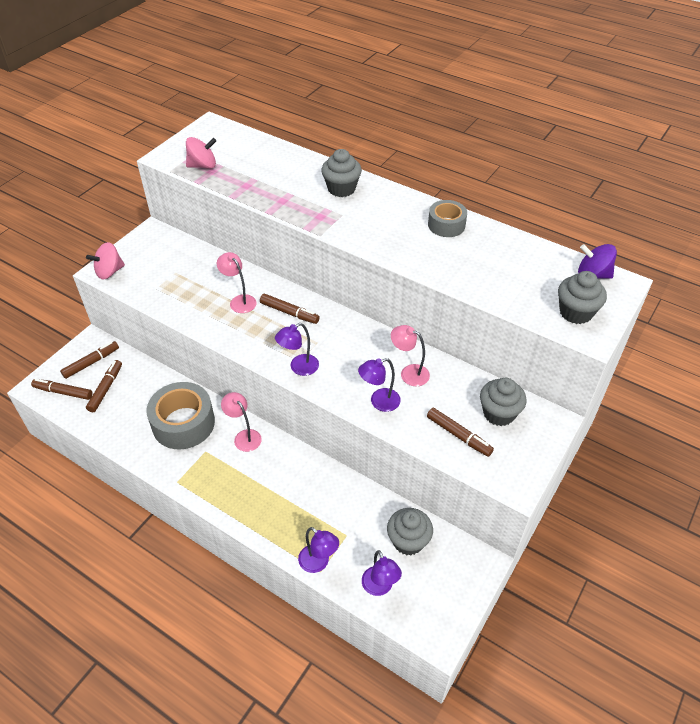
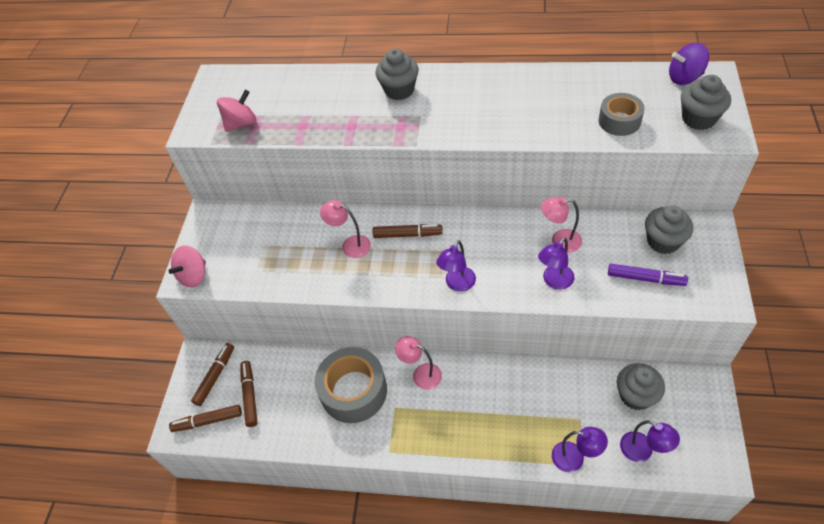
camera: 20 degrees left, 5 degrees up
(446, 225) = (524, 85): grey tape -> grey tape (619, 121)
(459, 435) = (645, 278): brown marker -> purple marker

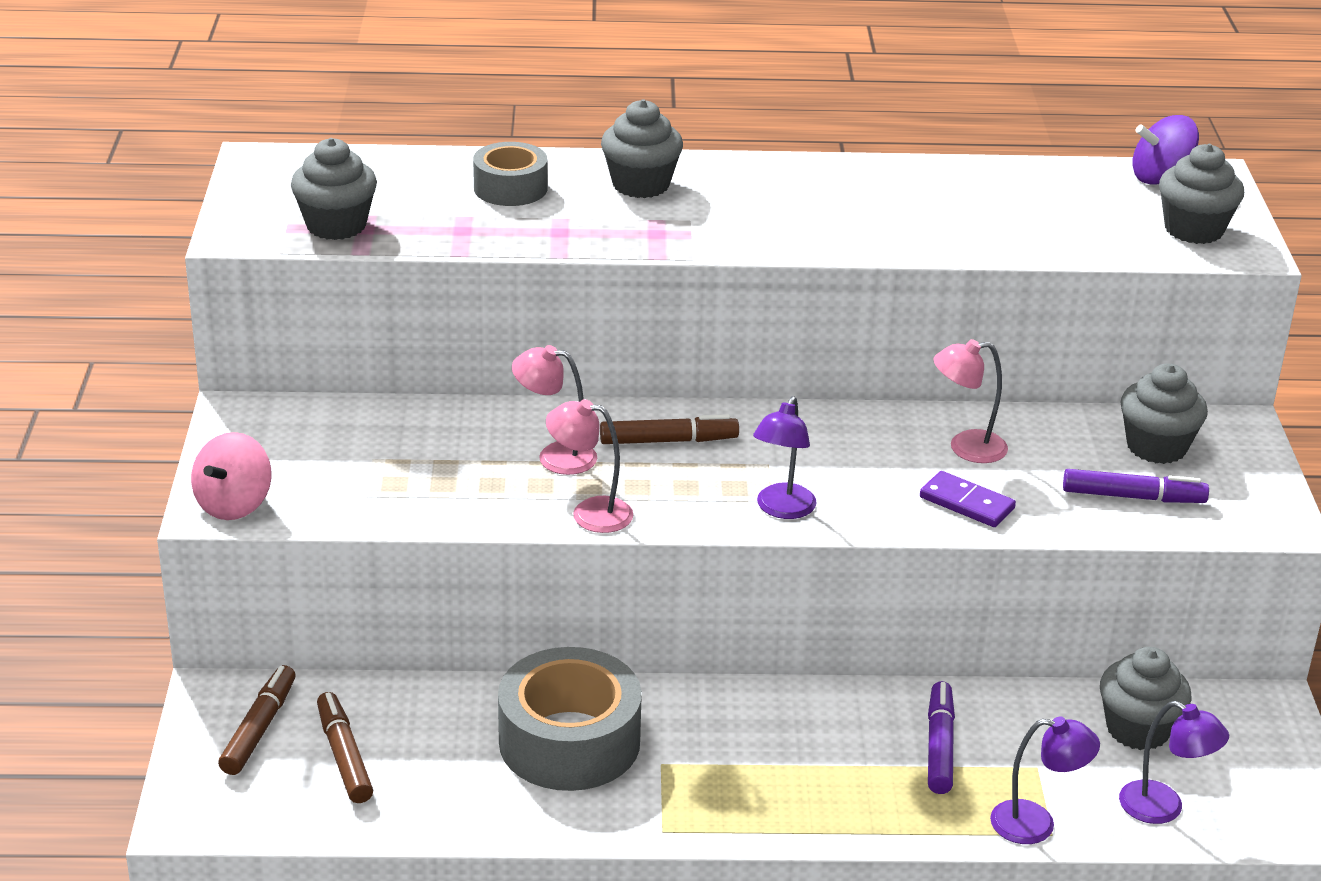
camera: 15 degrees left, 20 degrees down
(208, 421) = (258, 799): brown marker -> none
(241, 123) = (336, 225): pink spinning top -> grey cupcake
(421, 374) = (706, 711): pink lamp -> pink lamp (590, 513)
(532, 402) = (939, 746): none -> purple marker
(554, 281) = (966, 503): purple lamp -> purple domino
(619, 121) = (1057, 231): grey tape -> grey tape (510, 188)

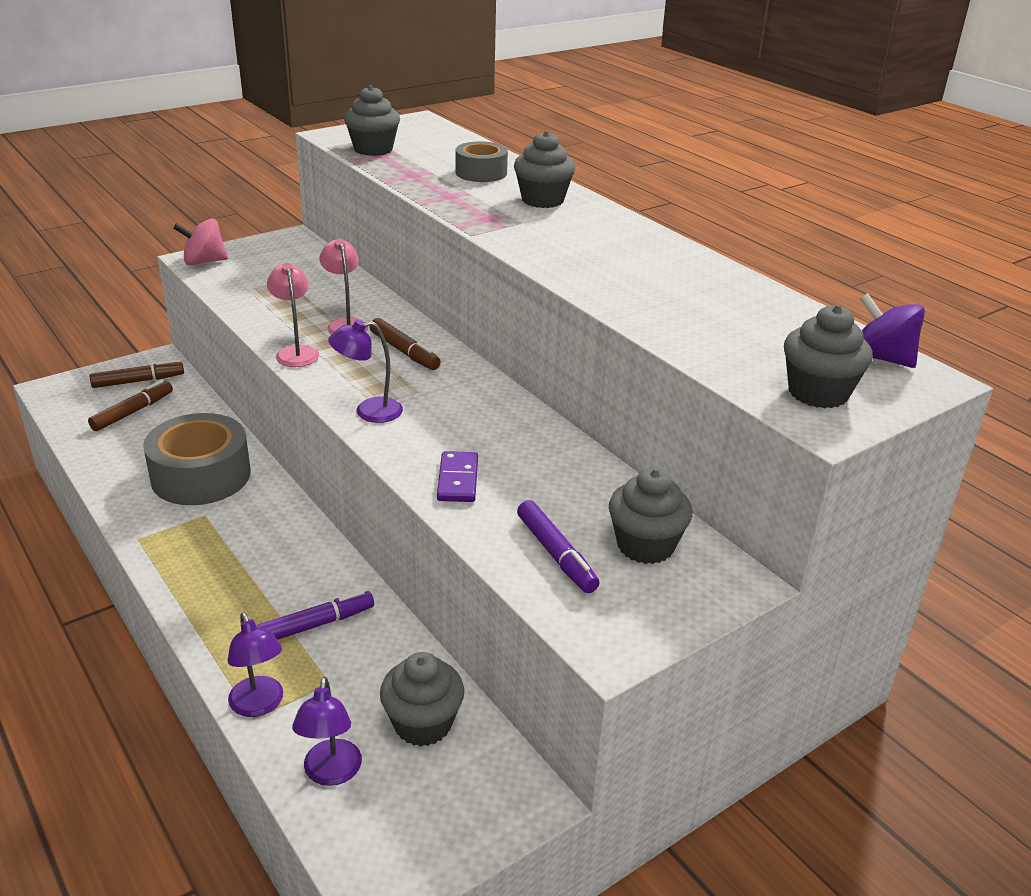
camera: 55 degrees right, 0 degrees up
(966, 448) = (531, 458): pink lamp -> none

